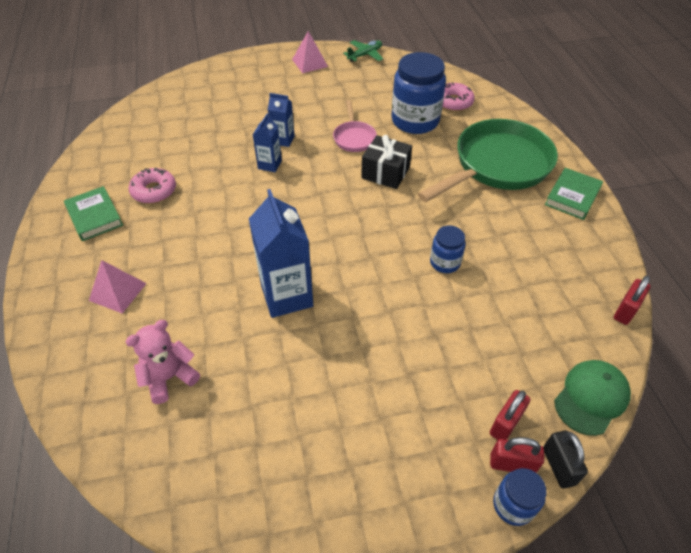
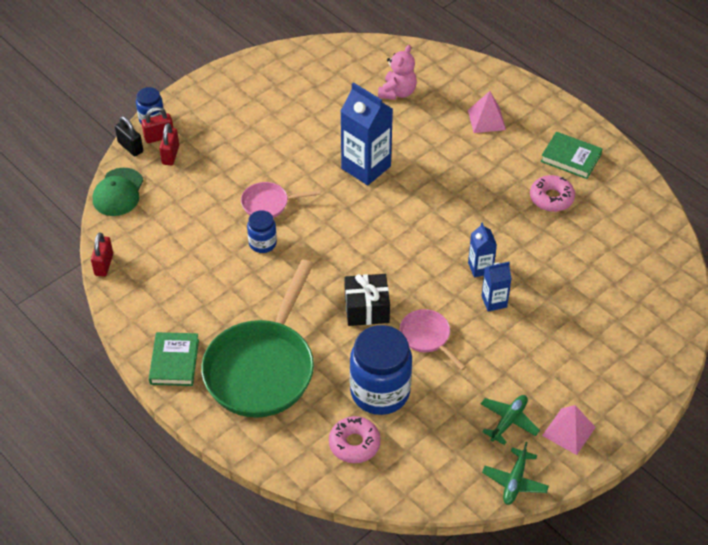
camera: 150 degrees right, 0 degrees up
(341, 78) = (508, 421): none -> green plane
(416, 301) = (268, 204): none -> pink pan

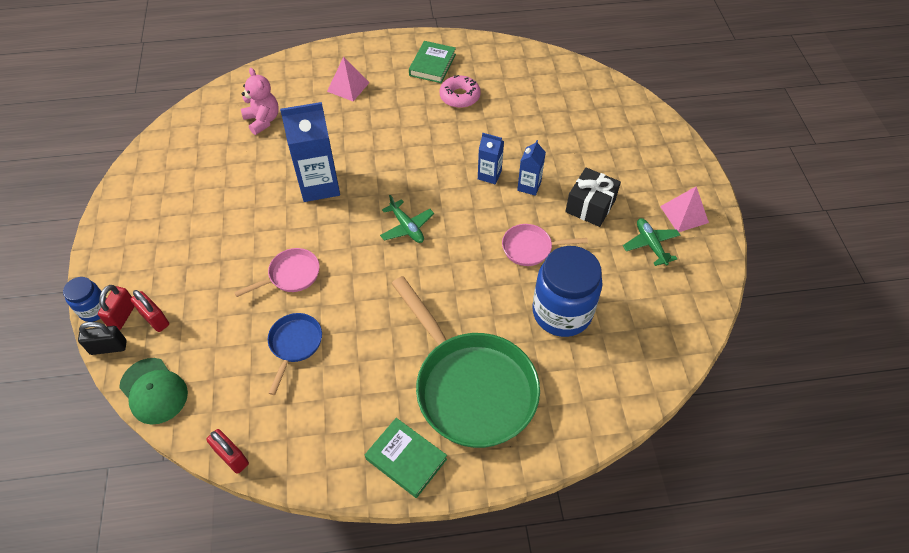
camera: 55 degrees left, 5 degrees up
(213, 243) = (295, 344): none -> blue pan
(262, 243) = (331, 305): blue jar -> none
(268, 204) = (291, 275): pink pan -> pink pan turned 150 degrees counterclockwise
(354, 444) = (603, 363): pink donut -> none
(366, 309) = (468, 271): black gift -> black gift (590, 206)
(515, 481) = (710, 274): green plane -> green plane (407, 227)
(570, 158) = (432, 65): green book -> green book turned 45 degrees counterclockwise

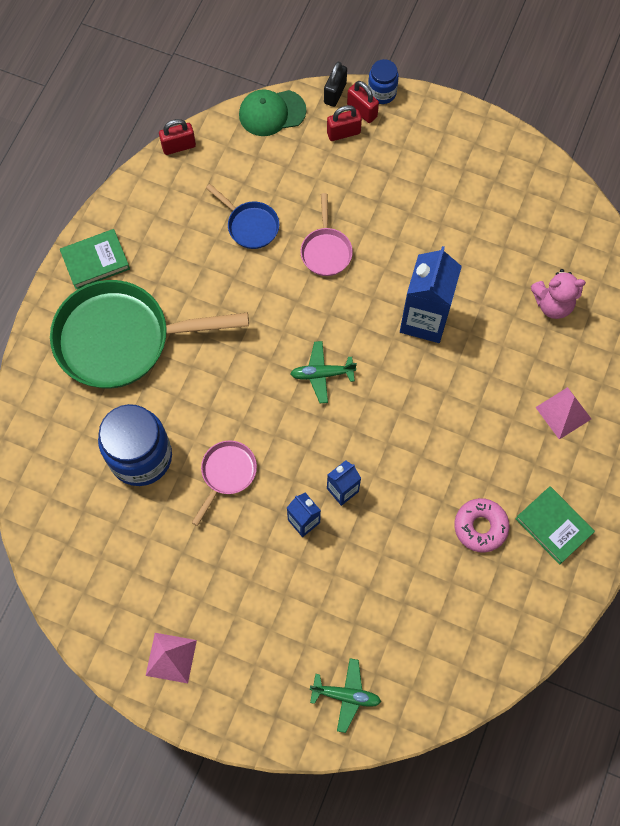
camera: 120 degrees right, 15 degrees up
(590, 206) = (240, 566): black gift -> none
(650, 245) = (158, 593): green plane -> green plane (346, 695)

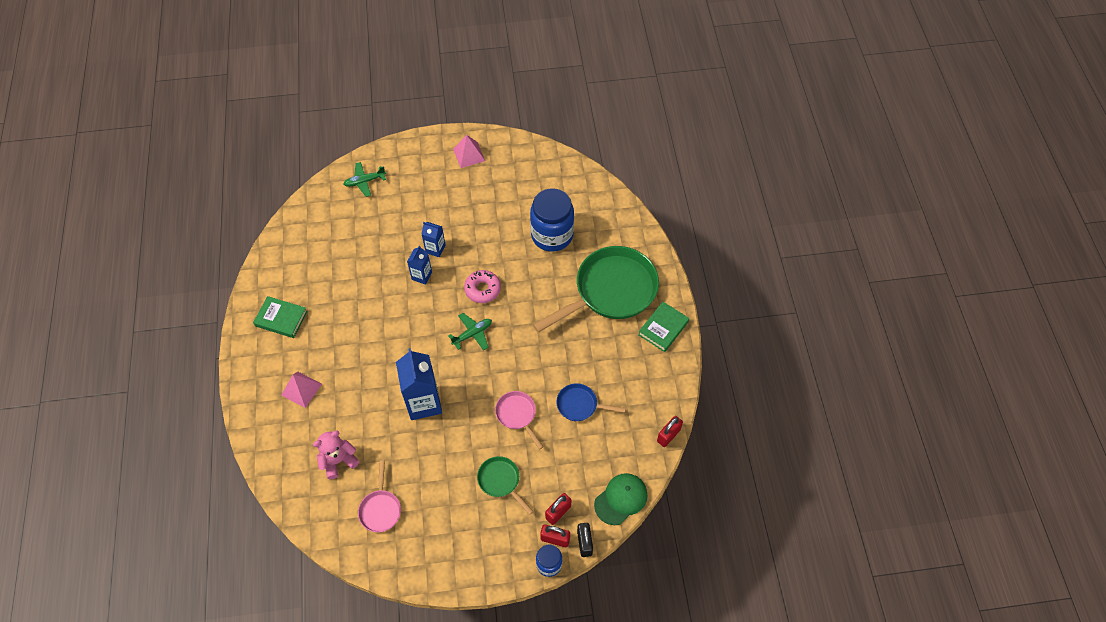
camera: 150 degrees right, 10 degrees down
(227, 473) = (496, 251): pink pan -> pink pan (380, 509)
(384, 192) = (501, 481): none -> green pan
(480, 527) = (327, 296): pink donut -> pink donut (482, 289)

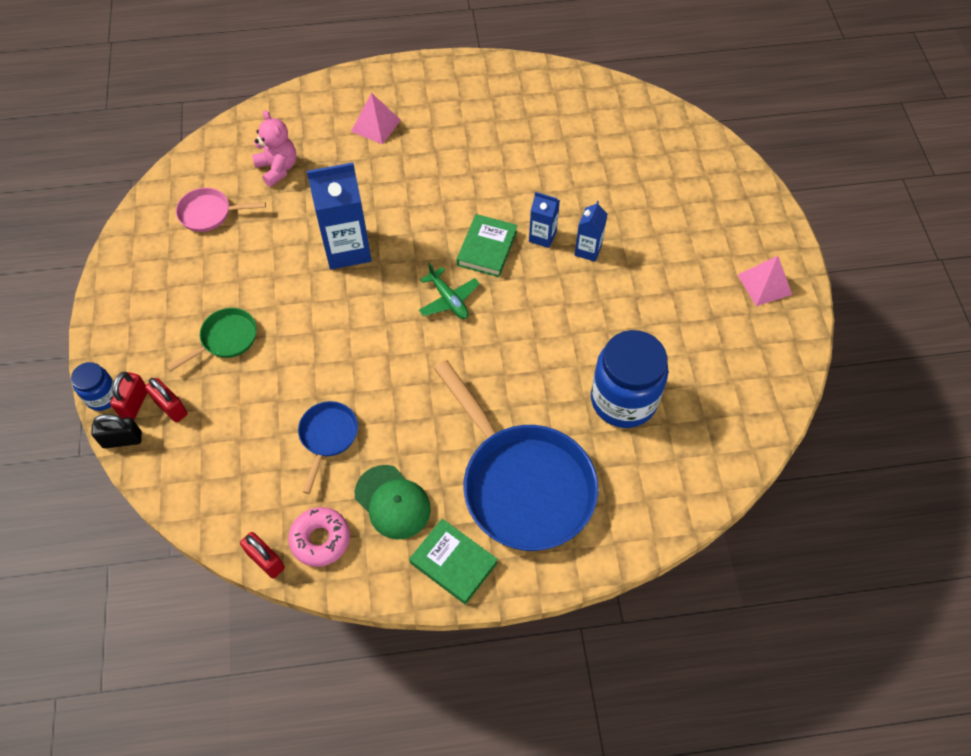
camera: 90 degrees right, 0 degrees up
(281, 319) = (474, 97): green book -> green book (487, 248)
(364, 181) = (696, 162): green plane -> none
(482, 289) = (522, 310): pink donut -> pink donut (320, 539)
(517, 415) = (320, 357): pink pan -> none
(611, 291) = (522, 484): green pan -> blue pan
(621, 499) = (176, 488): green cap -> green cap (392, 502)

